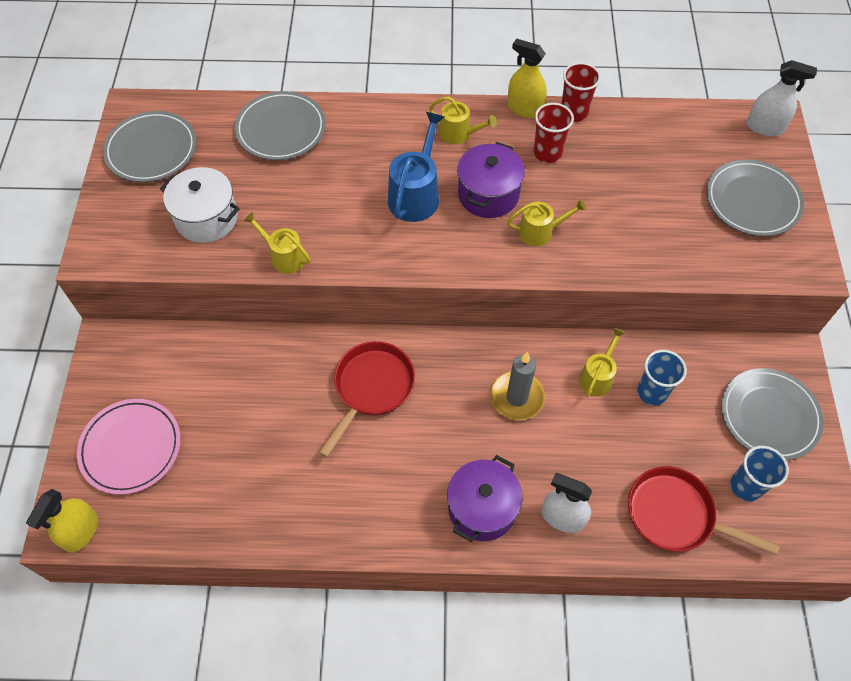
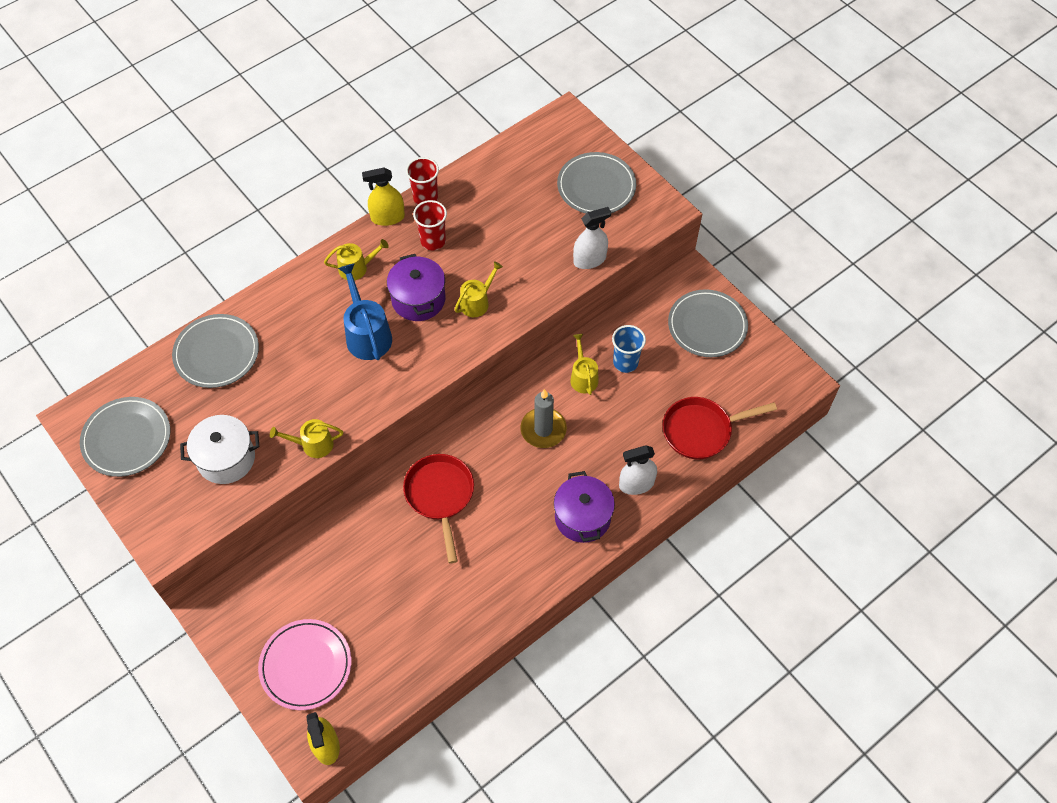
camera: 40 degrees left, 0 degrees up
(745, 486) = (727, 381): blue cup -> none
(764, 127) = (563, 126): white spray bottle -> white spray bottle (589, 260)

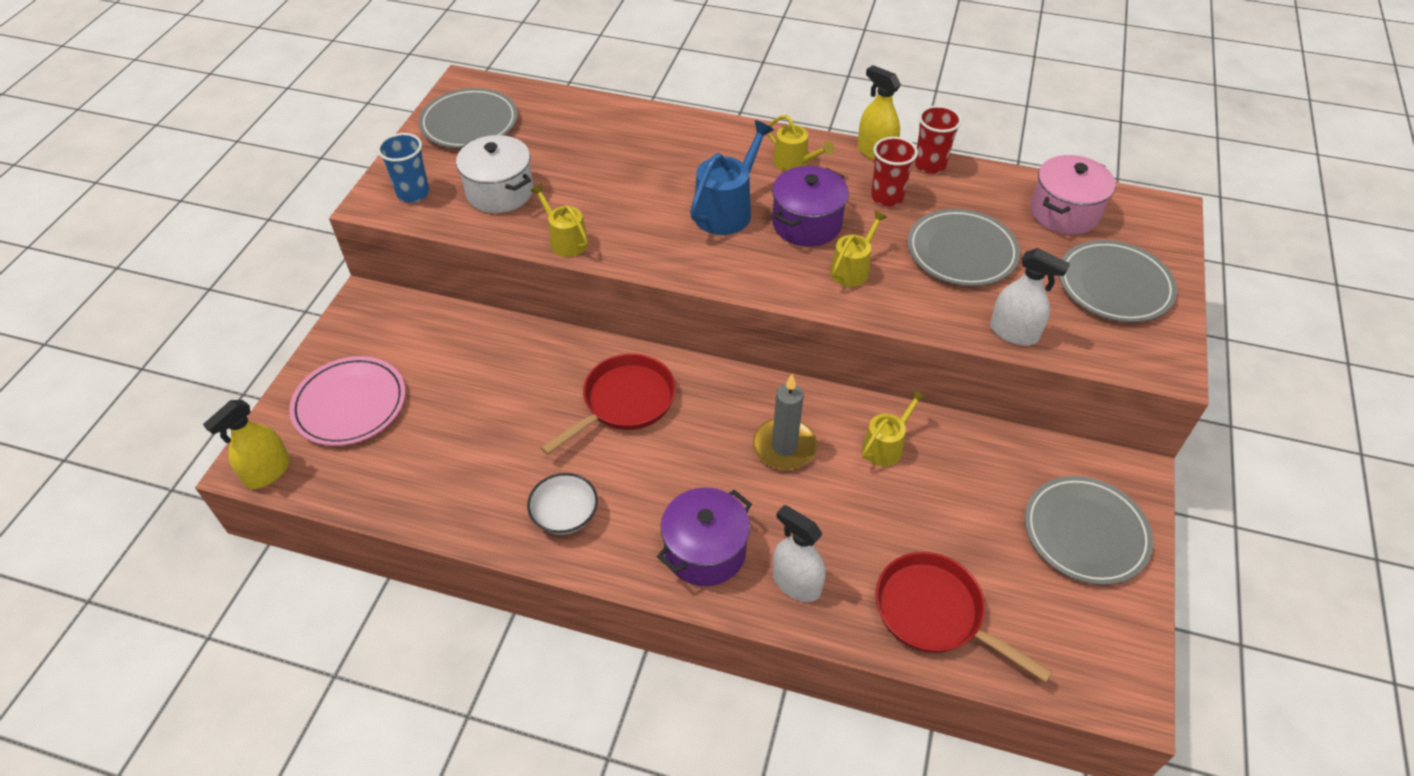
camera: 55 degrees right, 10 degrees down
(217, 353) = (607, 127): grey plate -> grey plate (961, 252)
(477, 302) = (852, 269): yellow watering can -> yellow watering can turned 60 degrees counterclockwise
(501, 579) = (565, 515): none -> white bowl
(524, 164) = (1064, 213): none -> pink pot
(625, 362) = (946, 476): blue cup -> blue cup (413, 193)

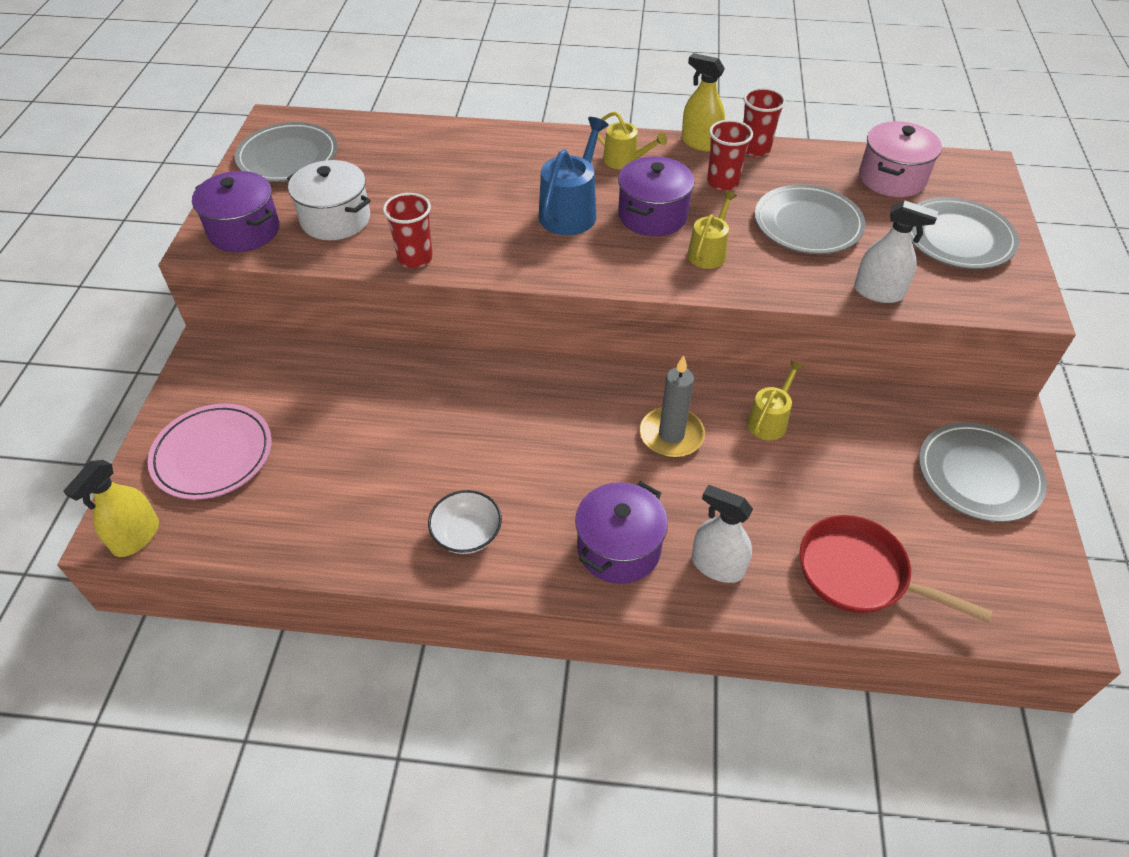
camera: 10 degrees left, 0 degrees up
(413, 193) = (244, 231): blue cup -> purple pot
(565, 240) = (415, 258): yellow watering can -> red cup
(624, 403) = (500, 414): red pan -> none

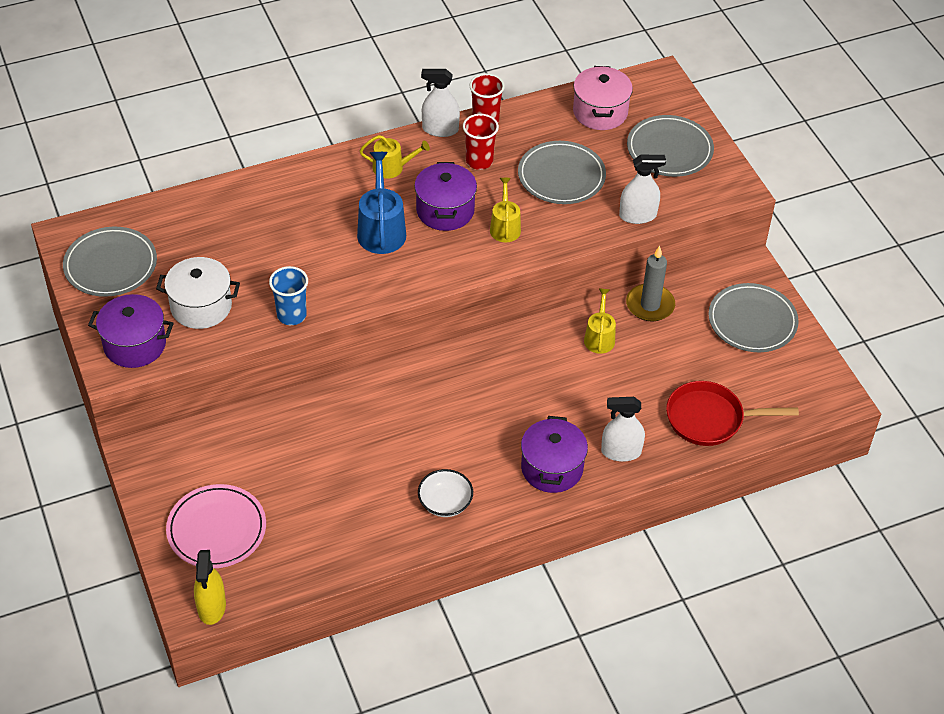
camera: 30 degrees left, 0 degrees up
(415, 258) = (291, 315): red cup -> blue cup
(671, 435) = (539, 376): grey candle -> grey candle (650, 305)
(700, 143) = (440, 129): yellow spray bottle -> white spray bottle

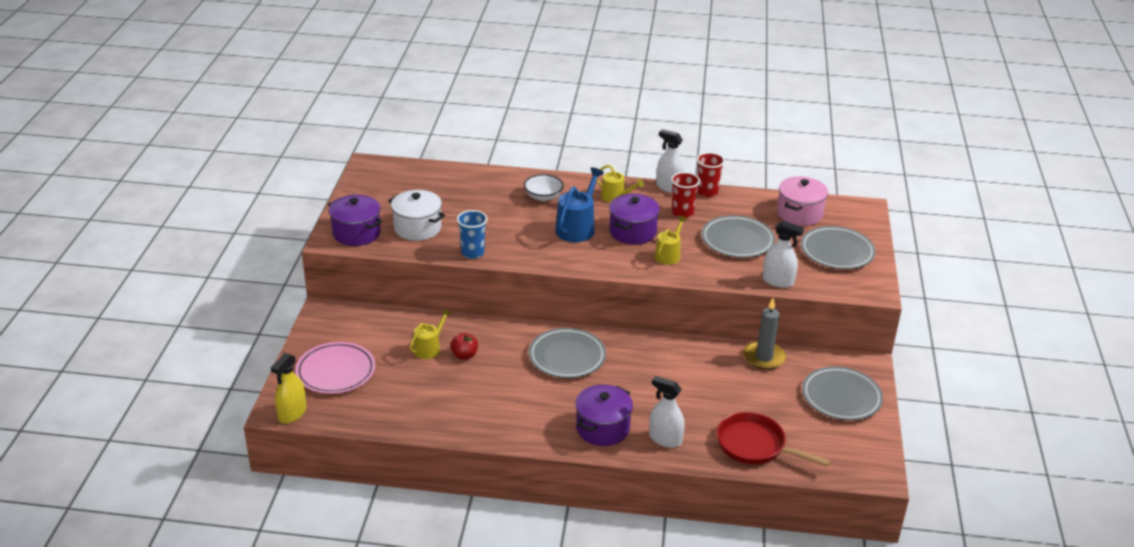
camera: 30 degrees right, 15 degrees down
(110, 265) = (381, 188): grey plate -> grey plate (567, 356)
(343, 442) = (464, 355): none -> red apple
(445, 503) = (505, 418): white bowl -> white bowl (543, 196)
(599, 337) = (707, 363): yellow watering can -> yellow watering can (429, 348)

